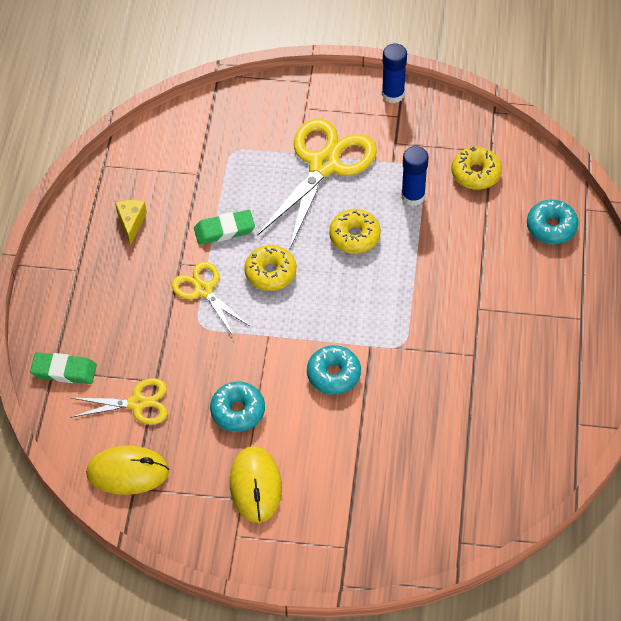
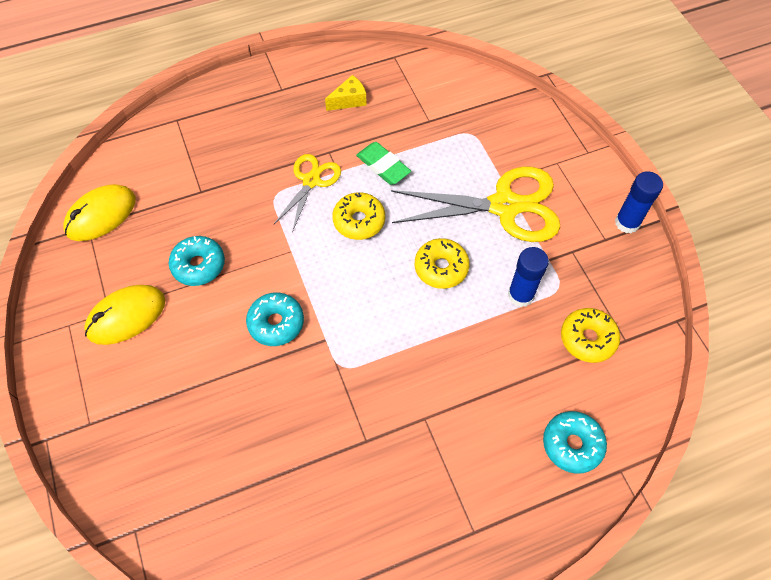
camera: 60 degrees right, 5 degrees up
(64, 371) = (179, 126): green eraser -> none
(128, 472) = (101, 215): yellow mouse -> yellow mouse turned 75 degrees clockwise
(137, 403) = (172, 189): yellow scissors -> none

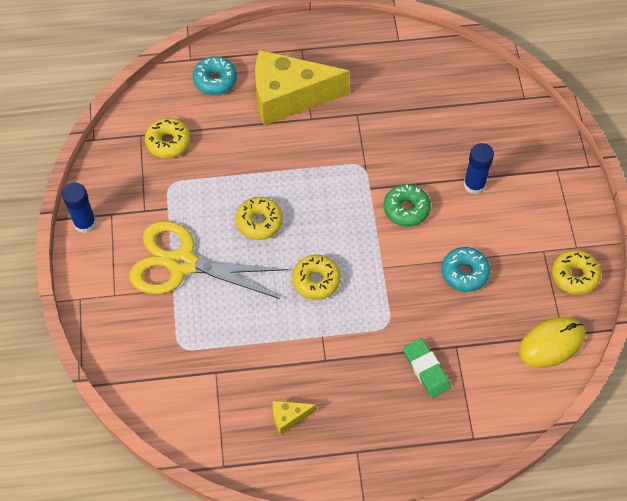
camera: 165 degrees left, 0 degrees up
(72, 290) = (574, 276): none -> yellow donut
(126, 316) = (528, 243): yellow mouse -> none
(276, 323) = (406, 209): turquoise donut -> green donut
(311, 180) = (349, 332): yellow scissors -> none
(383, 166) = (277, 331): green eraser -> green eraser (426, 369)
(464, 443) = (288, 97): none -> yellow cheese
(520, 295) = (204, 185): blue glue stick -> blue glue stick (474, 185)

